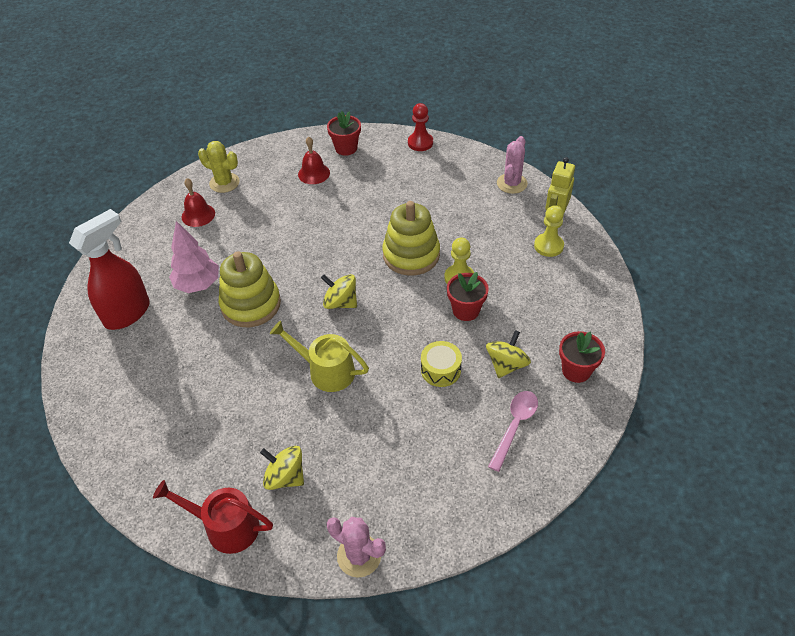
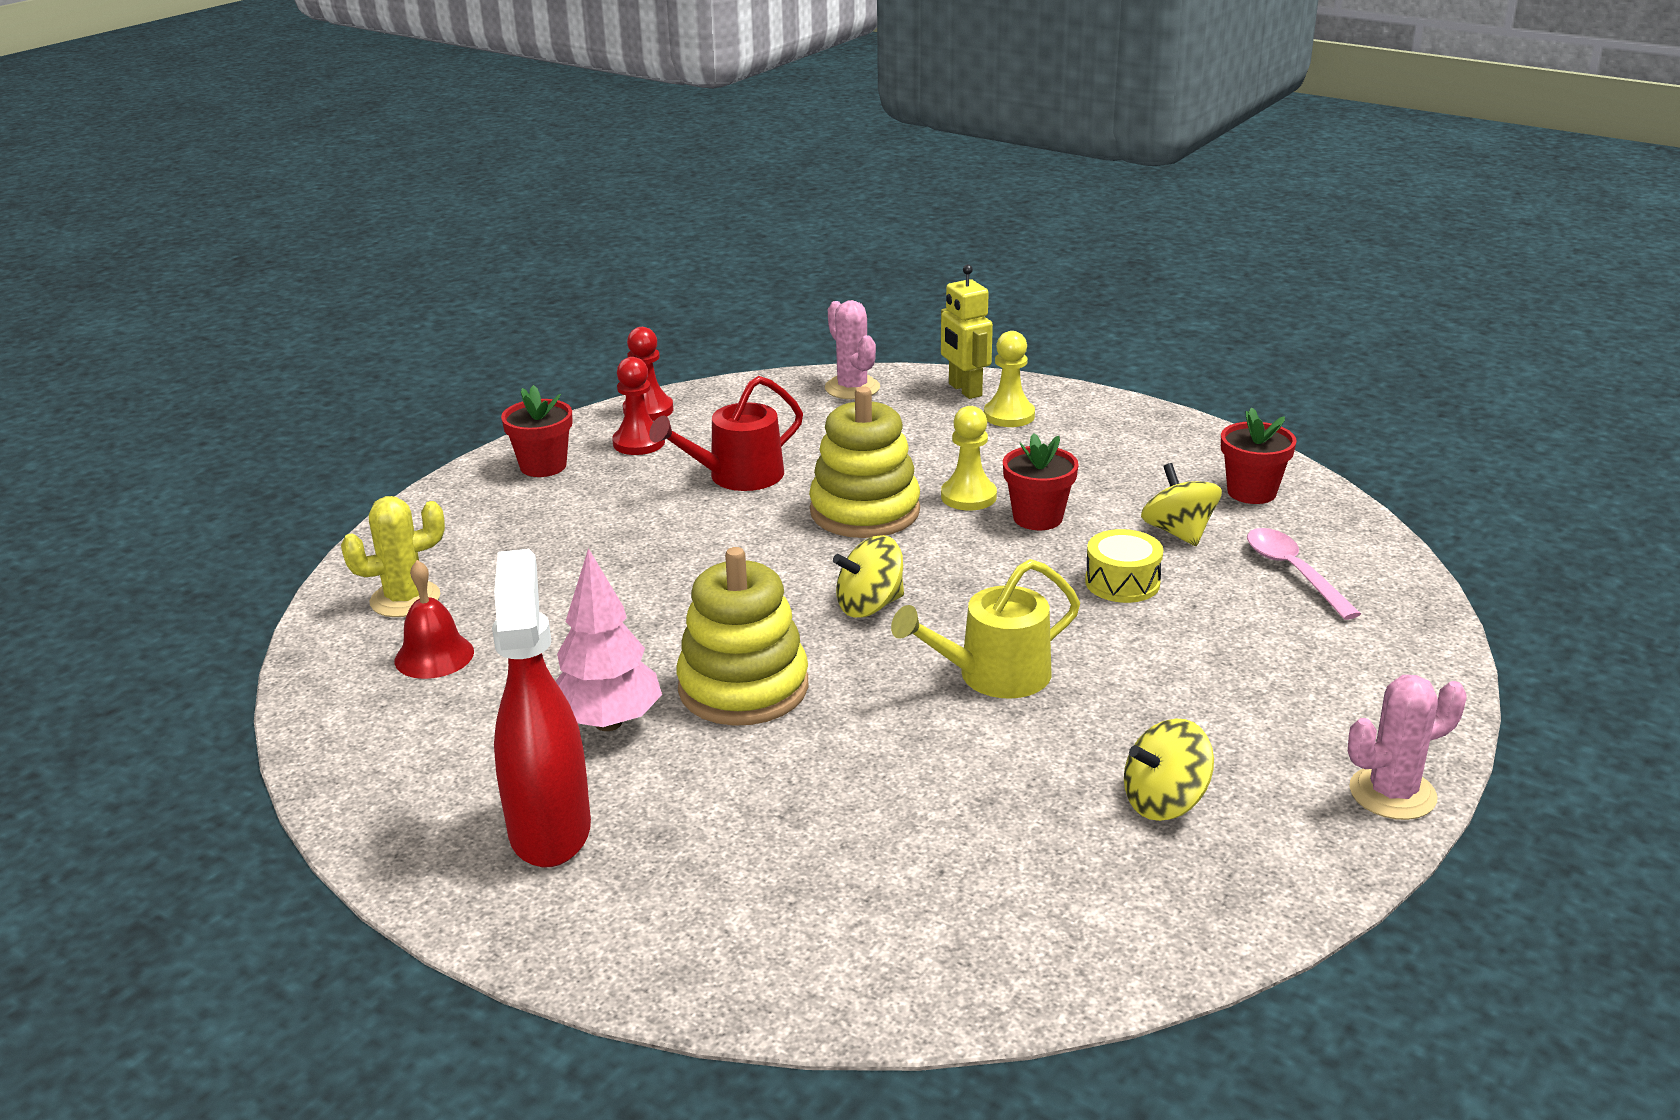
camera: 50 degrees left, 20 degrees down
(226, 526) = (1202, 906): red watering can -> red watering can (737, 476)
(314, 173) = (546, 514): red bell -> none
(392, 158) = (639, 443): none -> red pawn

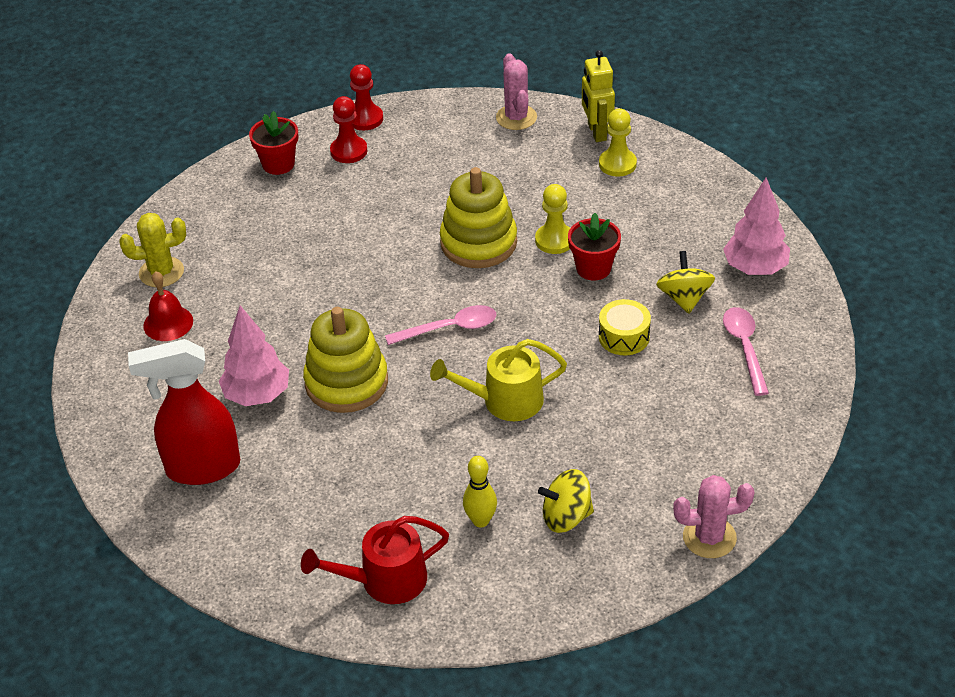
camera: 15 degrees right, 15 degrees up
(550, 829) = (202, 468): red spray bottle -> red spray bottle turned 105 degrees counterclockwise
(737, 476) = (405, 195): red watering can -> red watering can (385, 580)
(870, 606) = (449, 328): yellow spinning top -> pink spoon
(1036, 828) = (480, 520): none -> yellow bowling pin
(1251, 492) = (755, 268): red flower pot -> pink tree

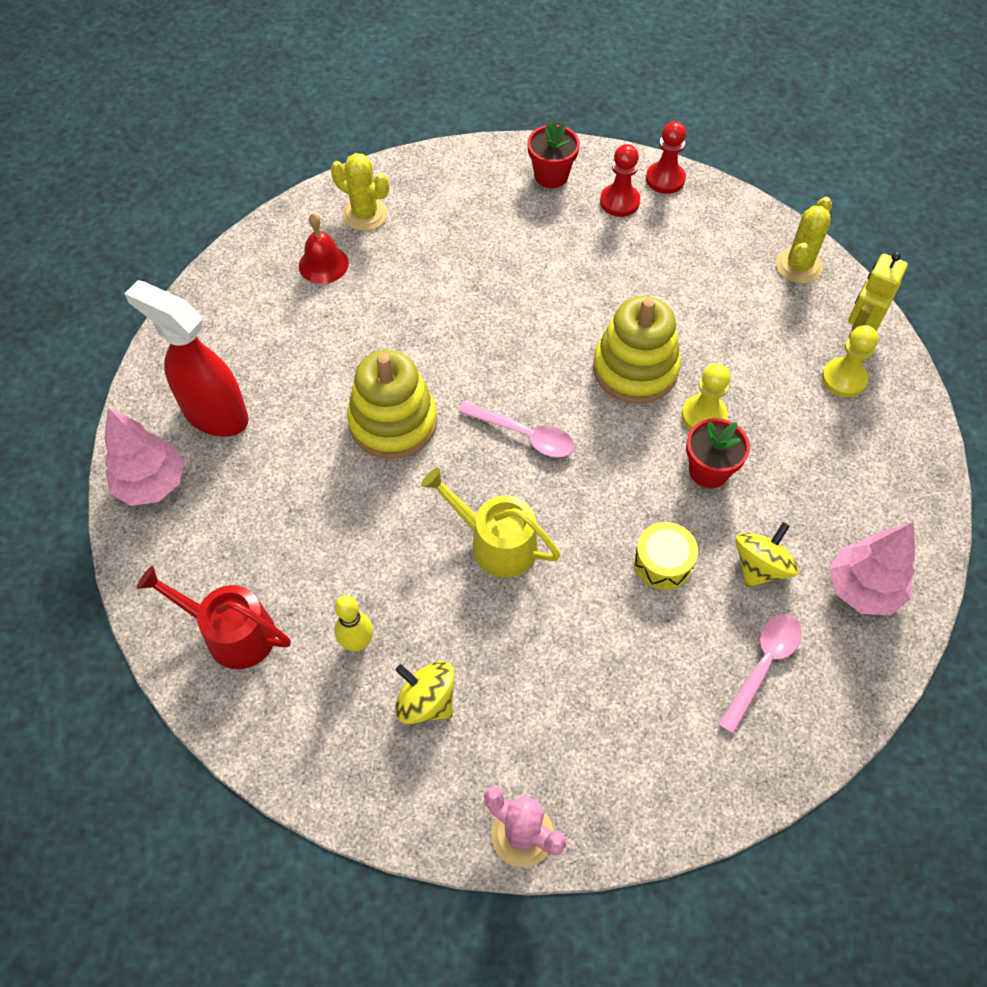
camera: 40 degrees right, 15 degrees up
(257, 395) = (318, 380): pink tree -> pink tree (152, 484)
(516, 117) = (798, 266): pink cactus -> yellow cactus

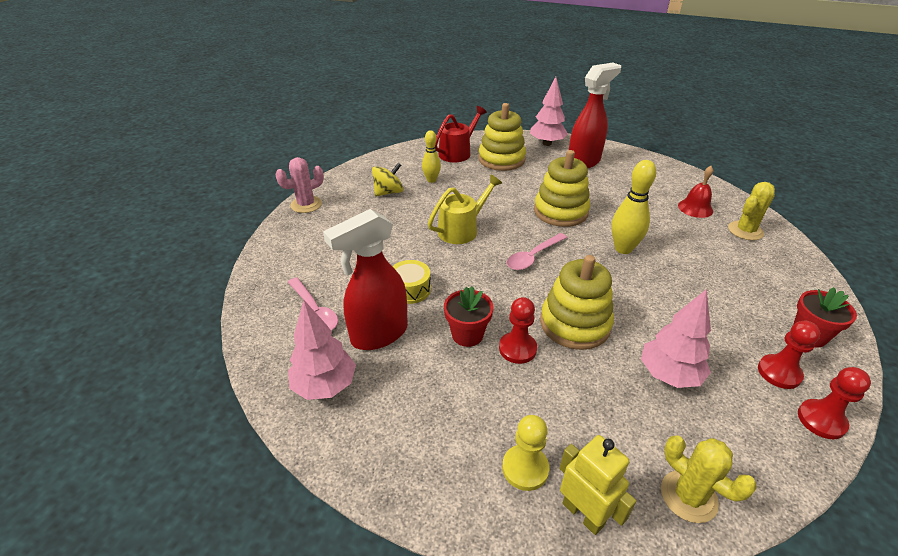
camera: 110 degrees right, 20 degrees down
(240, 546) = (501, 159): none -> yellow stacking toy
(461, 337) = (623, 249): none -> yellow bowling pin
(669, 283) = (668, 375): none -> pink tree
(703, 416) = (517, 349): yellow pawn -> red pawn
(760, 567) = (378, 335): yellow spinning top -> red spray bottle

